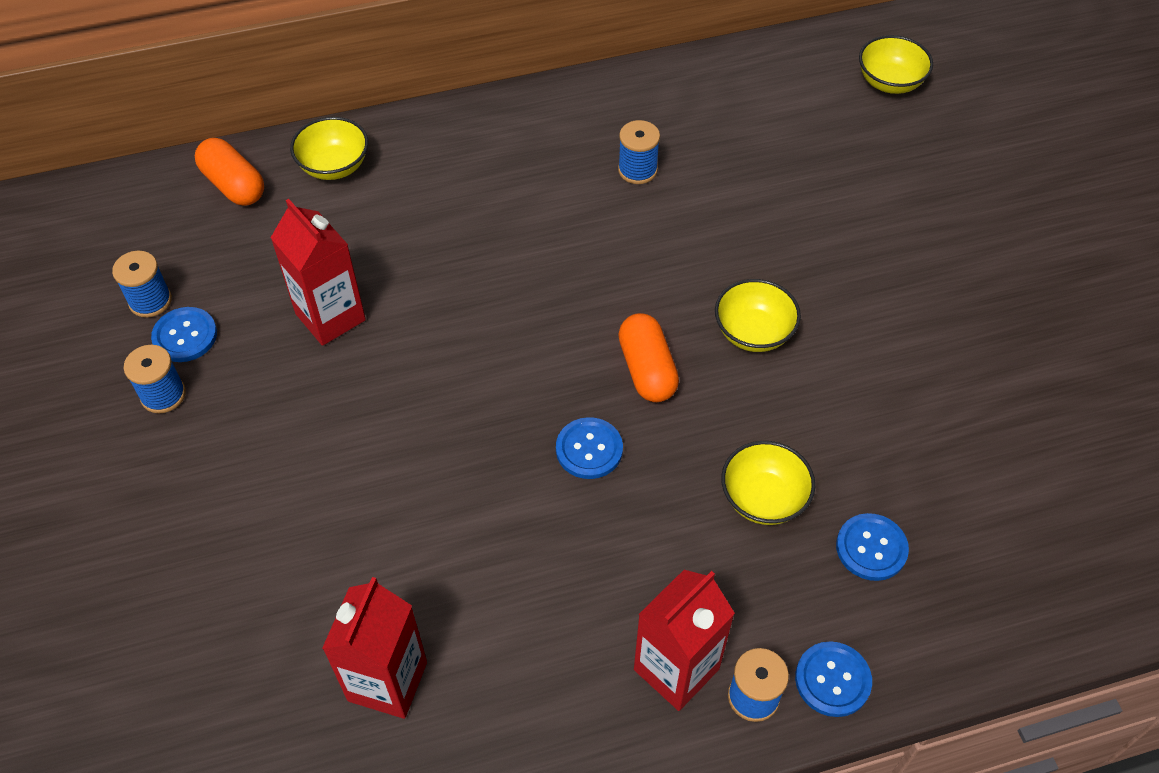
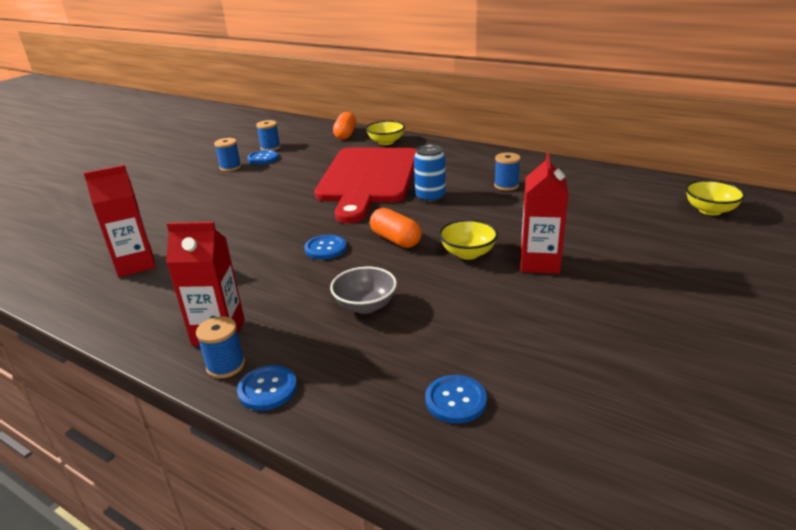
camera: 50 degrees right, 25 degrees down
(330, 317) = (311, 173): red carton -> red carton (539, 263)
(436, 273) = (368, 178): none -> red cutting board
(576, 257) = (430, 197): none -> blue can
(647, 369) = (395, 239): orange capsule -> orange capsule turned 75 degrees counterclockwise
(763, 498) = (365, 306): yellow bowl -> grey bowl
(871, 548) = (382, 357): blue button -> blue button (455, 400)

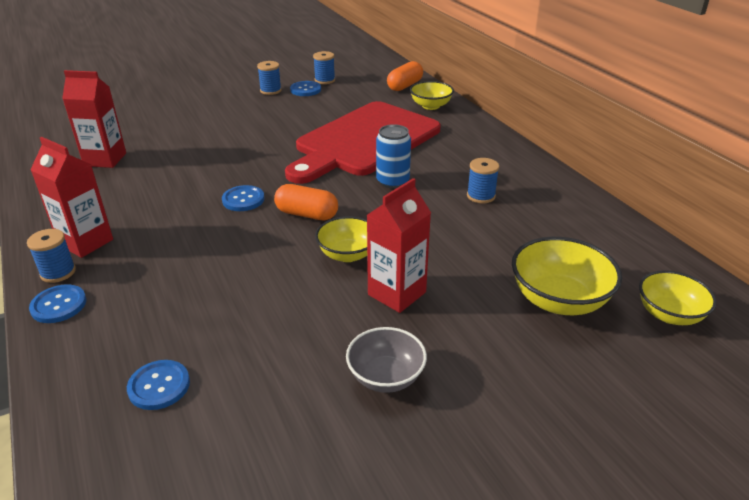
camera: 30 degrees right, 5 degrees up
(365, 306) = (204, 267): grey bowl -> grey bowl (386, 377)
(395, 239) = (307, 214): orange capsule -> orange capsule turned 60 degrees counterclockwise
(642, 226) = (559, 300): none -> yellow bowl

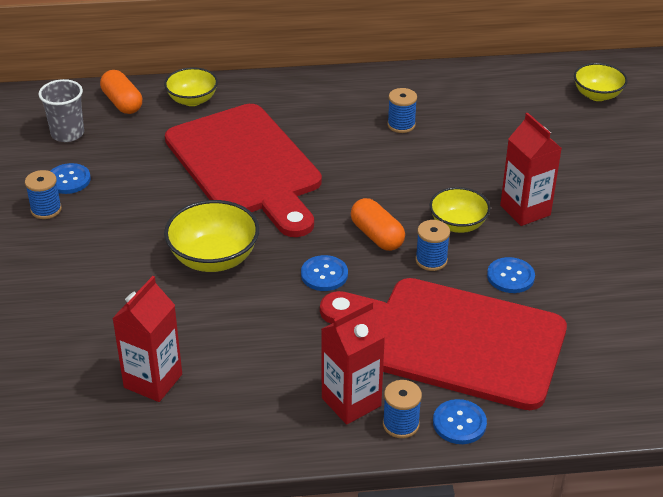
camera: 70 degrees left, 5 degrees up
(159, 386) = (594, 360): blue button -> blue button (510, 276)
(173, 282) = (454, 340): none -> red cutting board
(307, 214) = (377, 236): orange capsule -> orange capsule turned 75 degrees counterclockwise
(324, 80) = (51, 158): blue spool -> blue spool (431, 260)
(355, 79) = (67, 134): none -> grey cup
(386, 377) = (619, 239): grey bowl -> none
(393, 181) = (345, 168): blue can -> none
(559, 300) = (564, 135): yellow bowl -> yellow bowl (214, 258)

